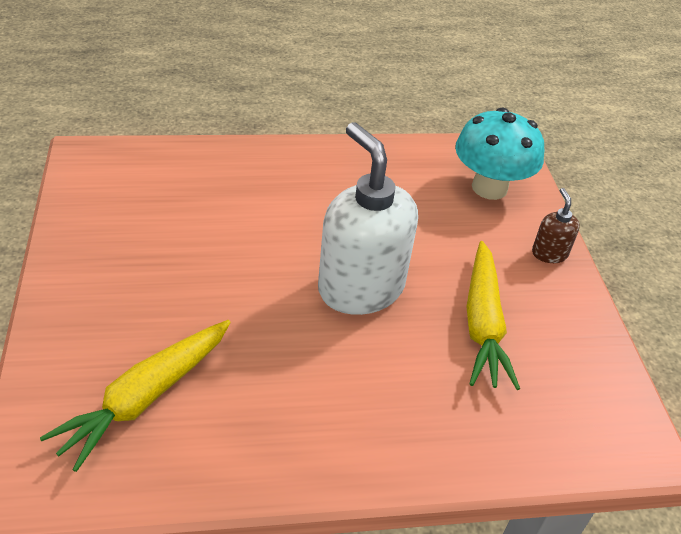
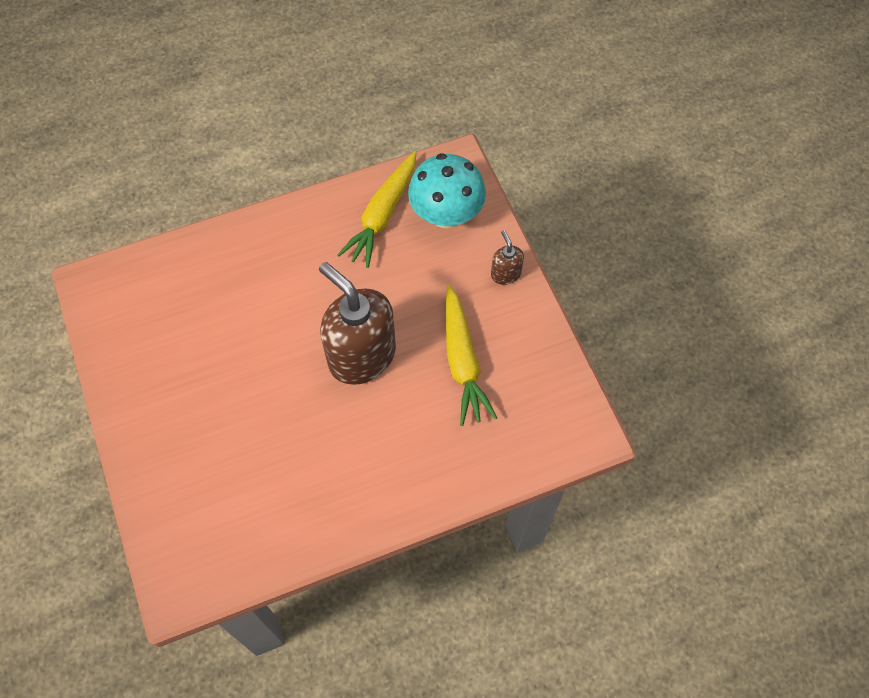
camera: 10 degrees left, 20 degrees up
(145, 398) = (230, 502): yellow carrot -> yellow carrot (382, 215)
(360, 288) = (361, 355): white soap dispenser -> brown soap dispenser

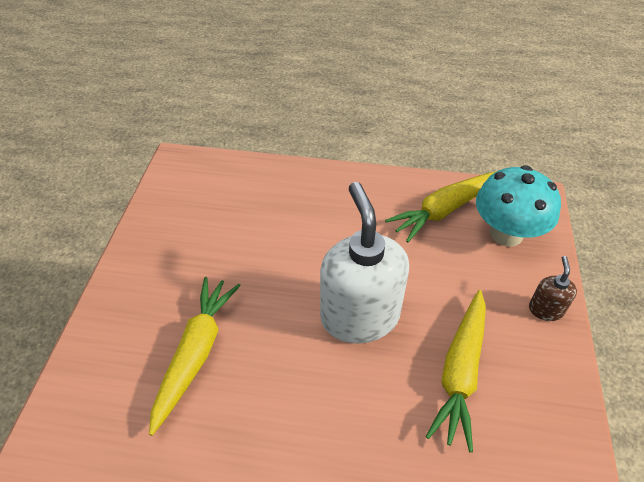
camera: 30 degrees right, 15 degrees down
(245, 456) = (196, 353): none -> yellow carrot
(361, 355) = (359, 316): brown soap dispenser -> white soap dispenser

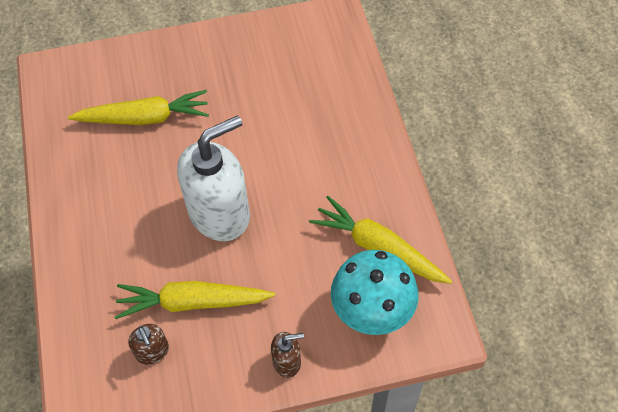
camera: 70 degrees right, 10 degrees up
(512, 429) = (152, 352): none -> brown soap dispenser

